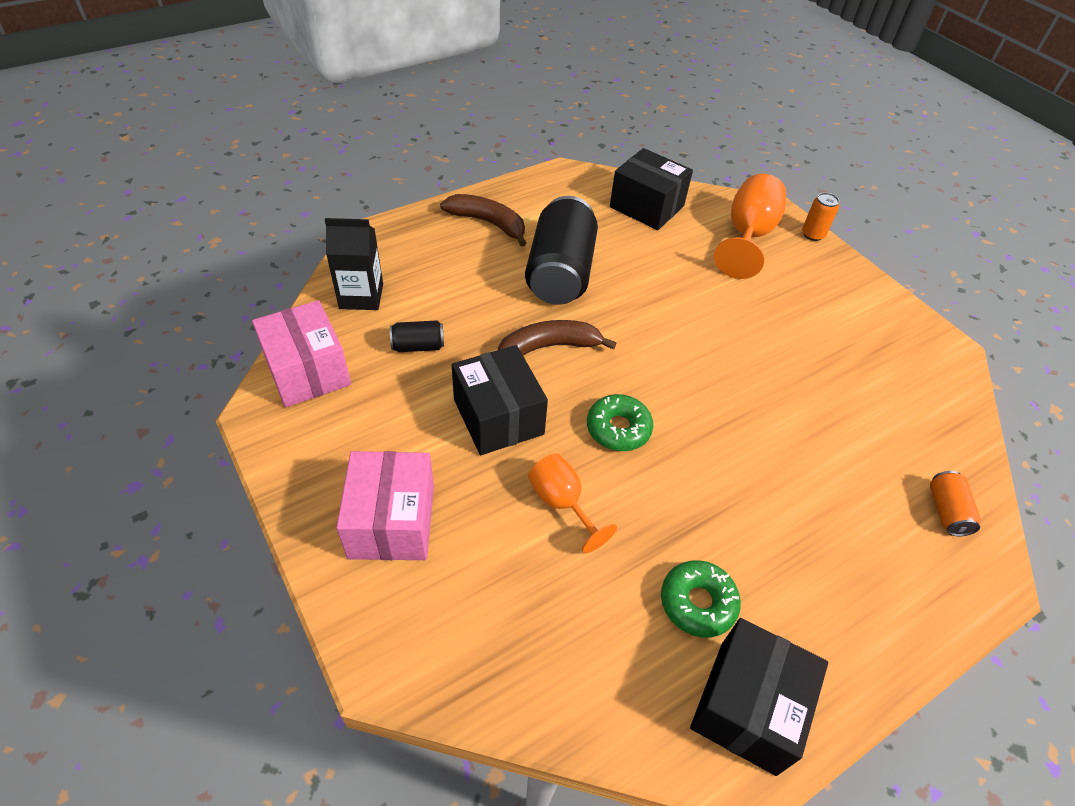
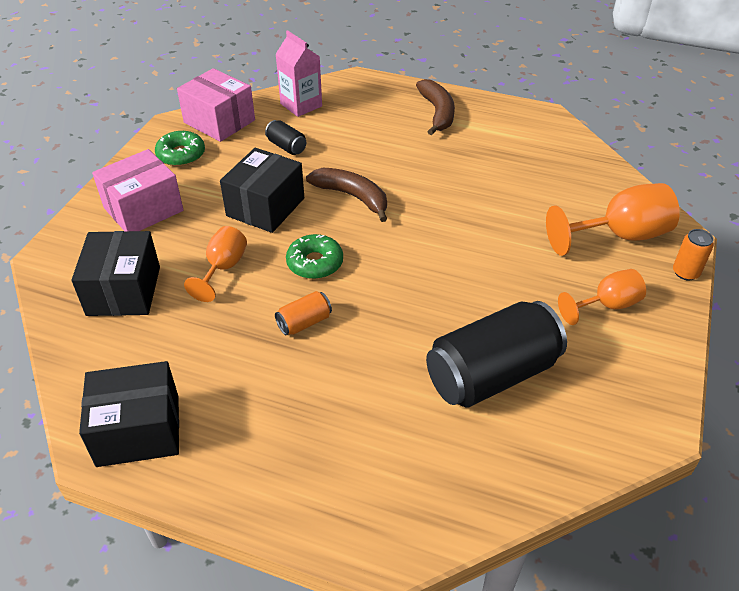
camera: 55 degrees right, 5 degrees down
(308, 371) = (219, 121): pink box -> pink box turned 75 degrees counterclockwise
(361, 296) = (301, 105): black carton -> pink carton
(560, 273) = (432, 166): black can -> black can (491, 375)
(647, 206) = (570, 169): black box -> black box (124, 291)
(697, 603) = (201, 369): green donut -> green donut (181, 155)
(816, 293) = (606, 305): none -> orange goblet
(946, 511) = (436, 490): orange can -> orange can (304, 322)

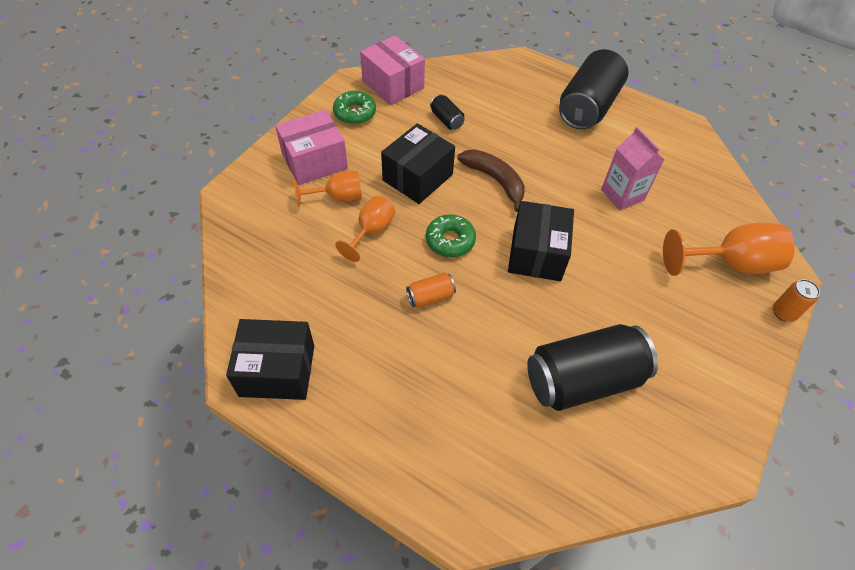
camera: 10 degrees right, 10 degrees up
(124, 291) = (286, 237): black box -> black box (537, 254)
(301, 105) = (467, 79): pink carton -> pink carton (622, 195)
(437, 113) = (588, 107): brown banana -> black can
(606, 305) = (701, 332): orange goblet -> orange goblet (338, 197)

